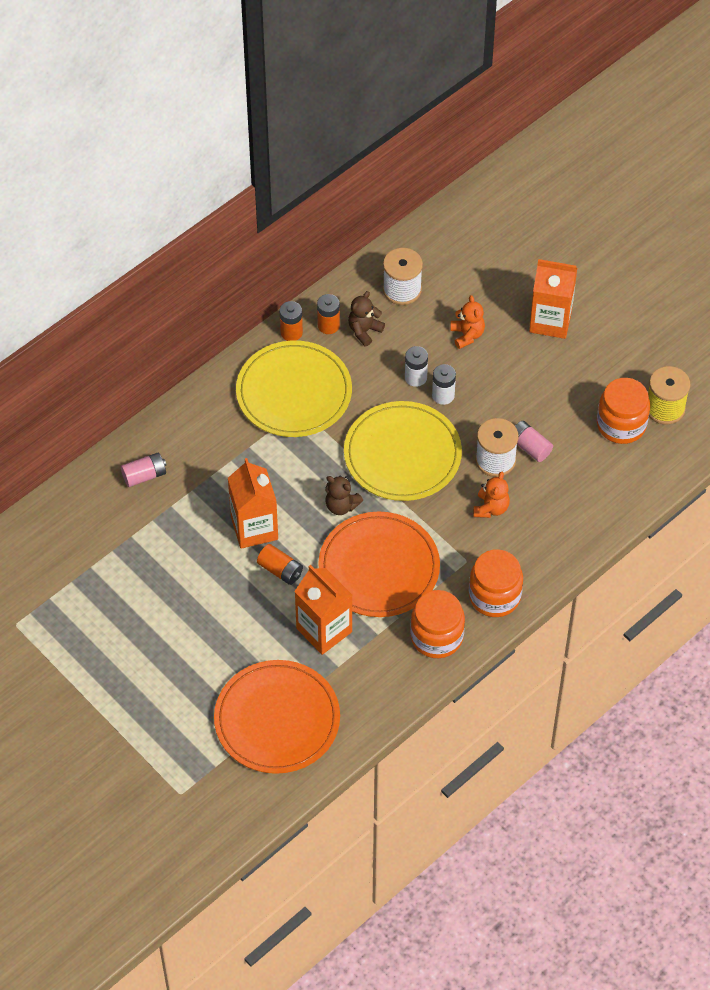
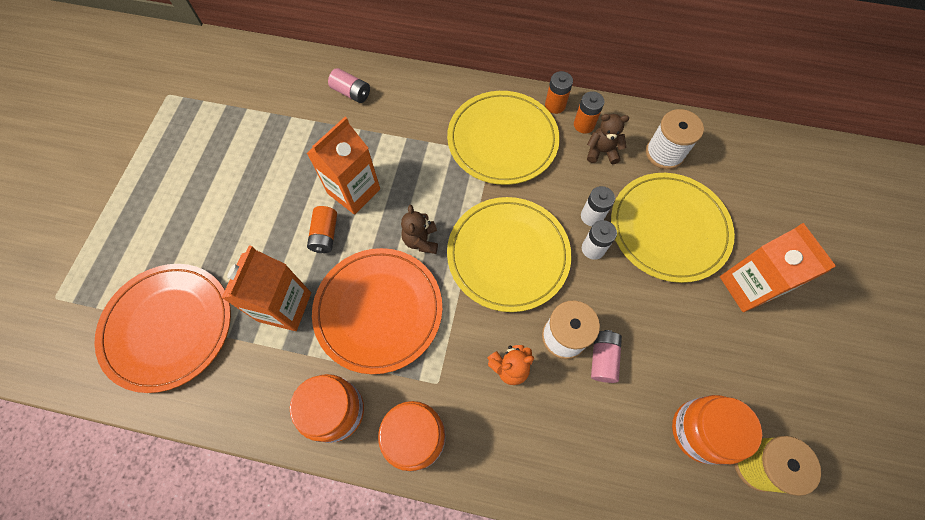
camera: 55 degrees right, 10 degrees up
(467, 335) = (668, 228): orange teddy bear -> yellow plate

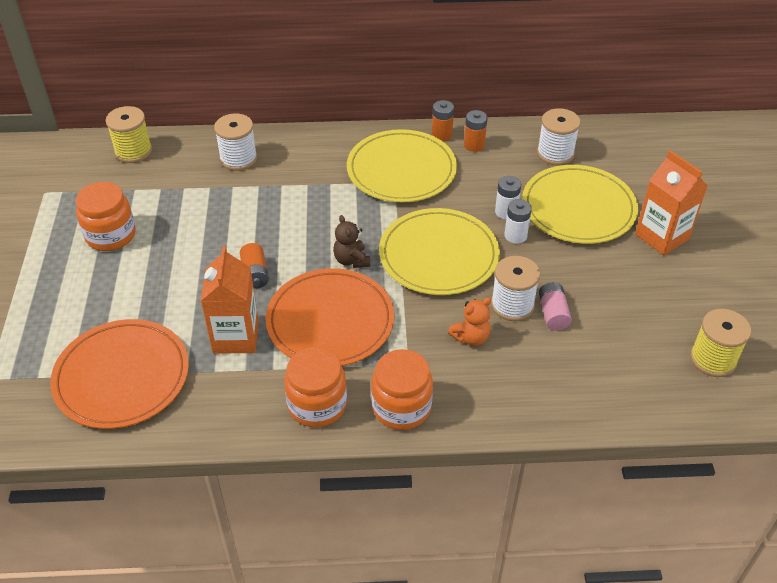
camera: 15 degrees left, 20 degrees down
(259, 63) = (133, 151): none -> yellow spool
(351, 93) = (238, 159): pink battery -> white spool
(354, 191) = (271, 235): orange carton -> none
(601, 151) = (497, 162): brown teddy bear -> none
(700, 431) = (656, 347): orange jar -> orange jar (110, 235)

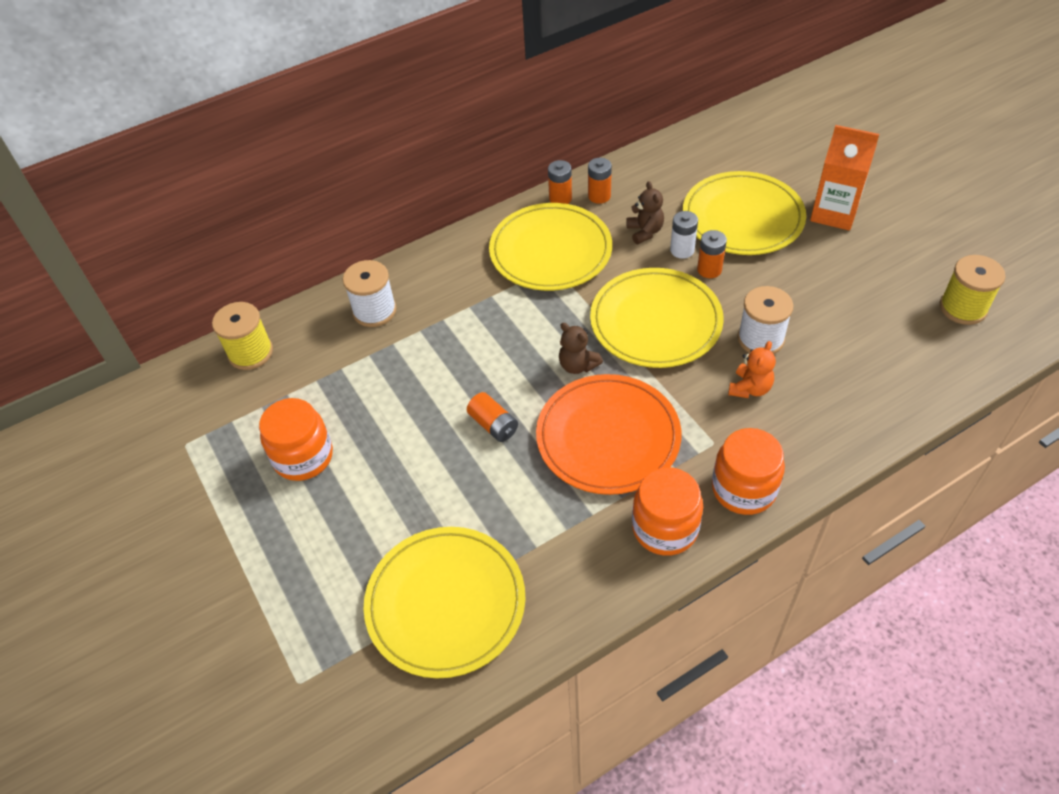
camera: 25 degrees left, 5 degrees up
(122, 377) = (445, 603): orange plate -> yellow plate
(236, 337) = (528, 500): orange carton -> none
(487, 186) = (645, 232): none -> brown teddy bear
(515, 236) = (709, 269): white battery -> orange battery
(553, 313) = (802, 330): pink battery -> none
(555, 153) = (680, 173): white spool -> none

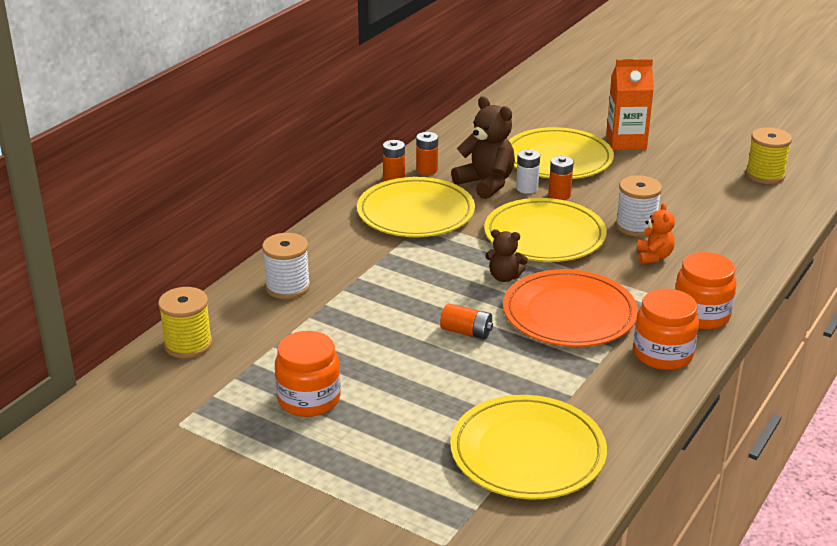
camera: 30 degrees left, 20 degrees down
(645, 232) = (486, 184): brown teddy bear -> brown teddy bear, size x1.72

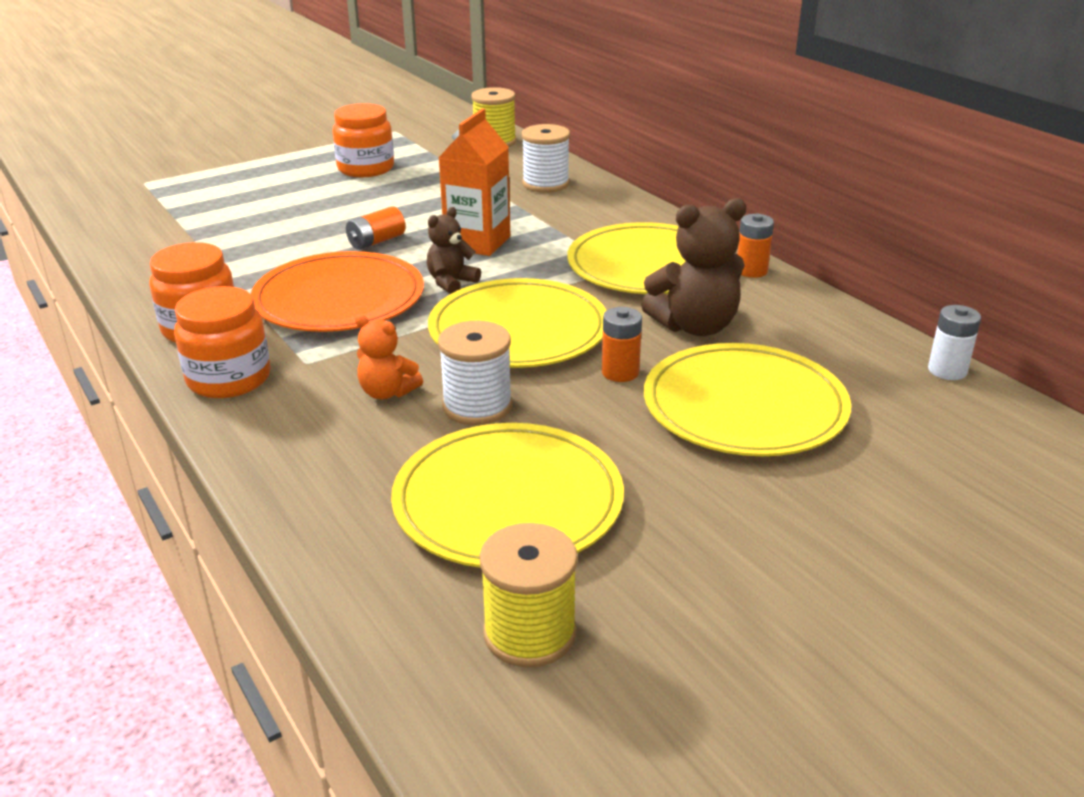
camera: 115 degrees right, 0 degrees up
(427, 170) = (764, 296): orange battery -> none
(527, 188) = (660, 353): white battery -> white battery (947, 370)
(527, 452) = (179, 228): yellow plate -> yellow plate (508, 501)
(626, 142) = (778, 501): orange carton -> orange carton (477, 242)

